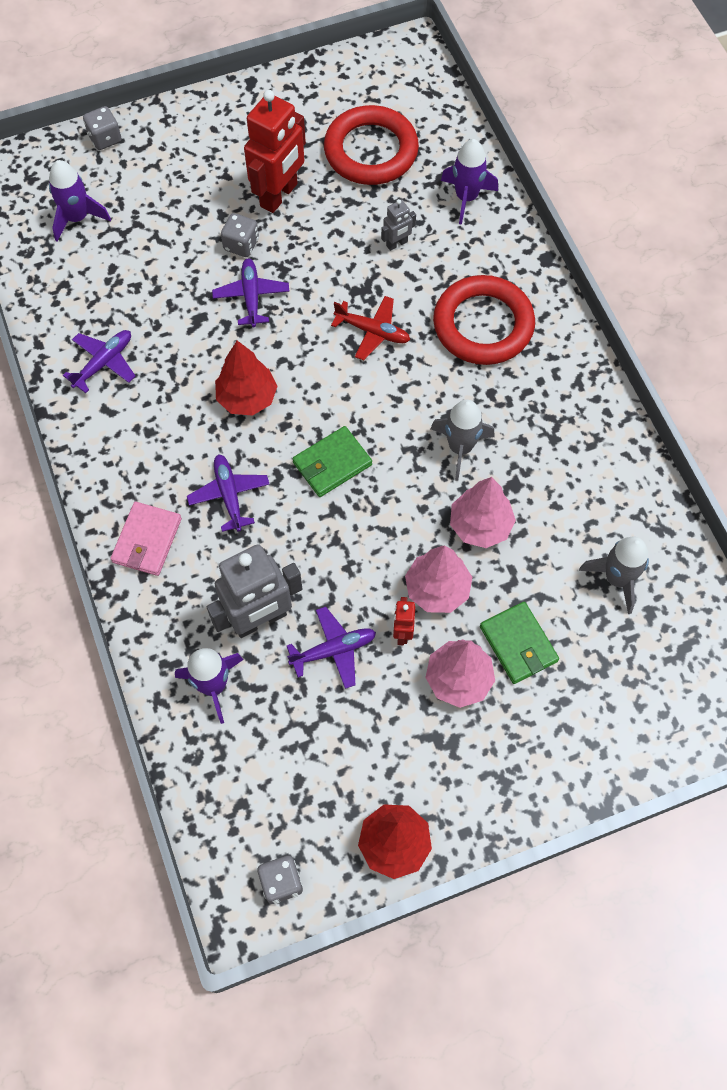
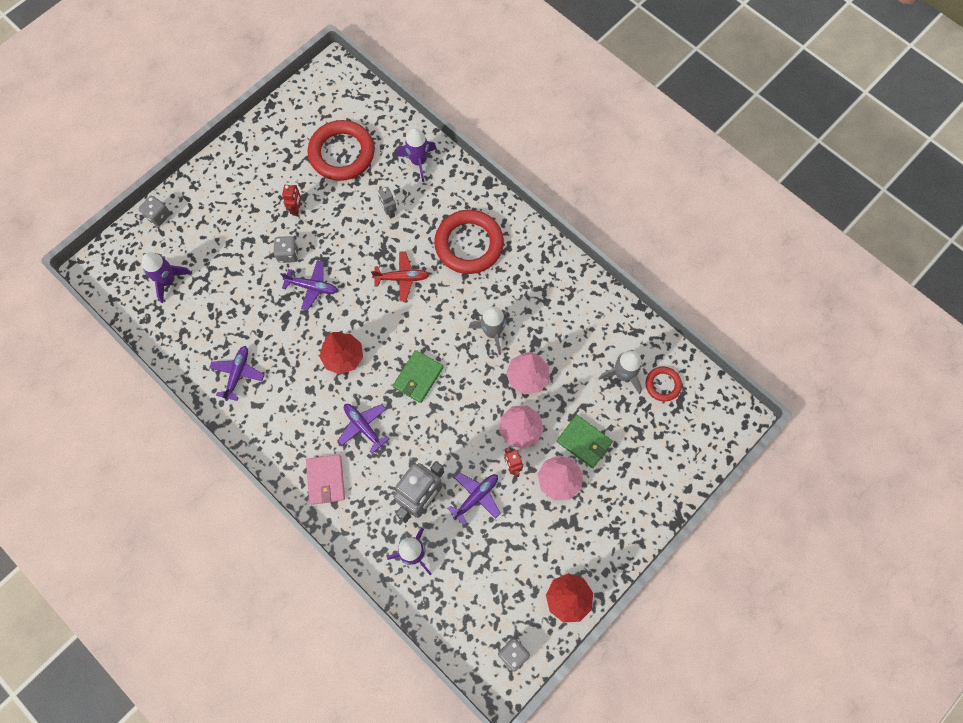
camera: 25 degrees left, 5 degrees up
(251, 296) = (312, 287): purple plane -> purple plane turned 135 degrees clockwise
(279, 195) = (296, 209): red robot -> red robot, size x0.47
(397, 244) = (389, 211): grey robot -> grey robot turned 120 degrees clockwise
(668, 616) = (662, 385): none -> red ring

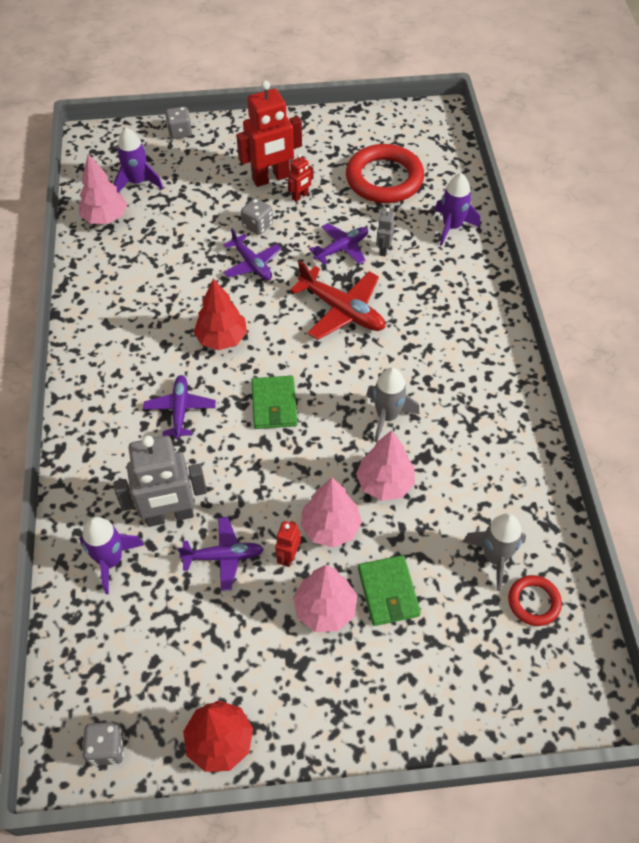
camera: 40 degrees right, 15 degrees down
(173, 327) = (105, 218): none -> pink tree
(237, 374) = (118, 288): purple plane -> purple plane (342, 248)
(262, 208) = (271, 178): none -> red robot
(326, 480) = (100, 430): pink wallet -> none
(402, 278) = (342, 310): red plane -> red plane, size x1.52
(418, 377) = (274, 404): green wallet -> green wallet turned 75 degrees counterclockwise
(469, 244) = (436, 324): red ring -> none

